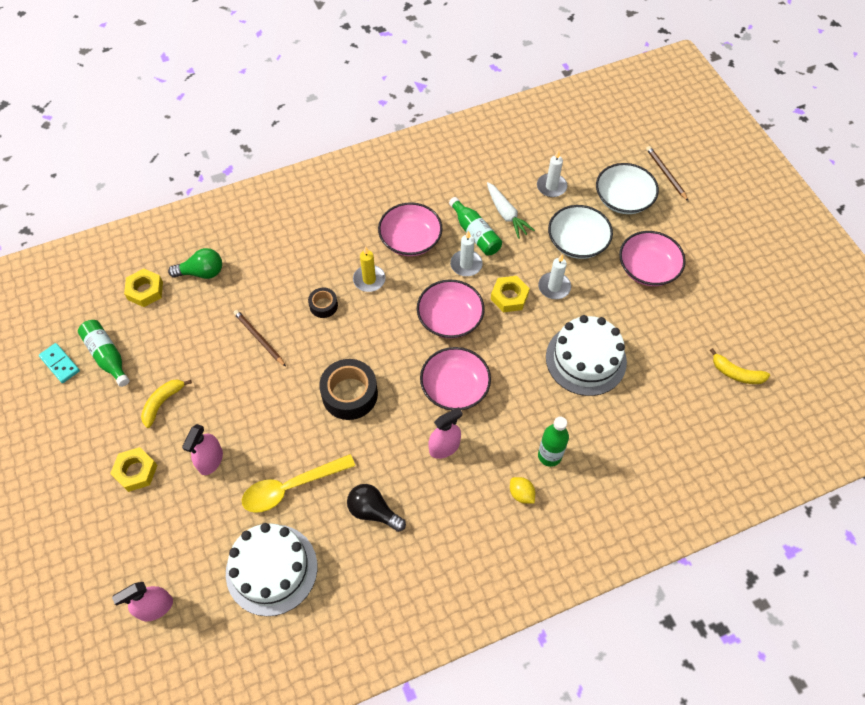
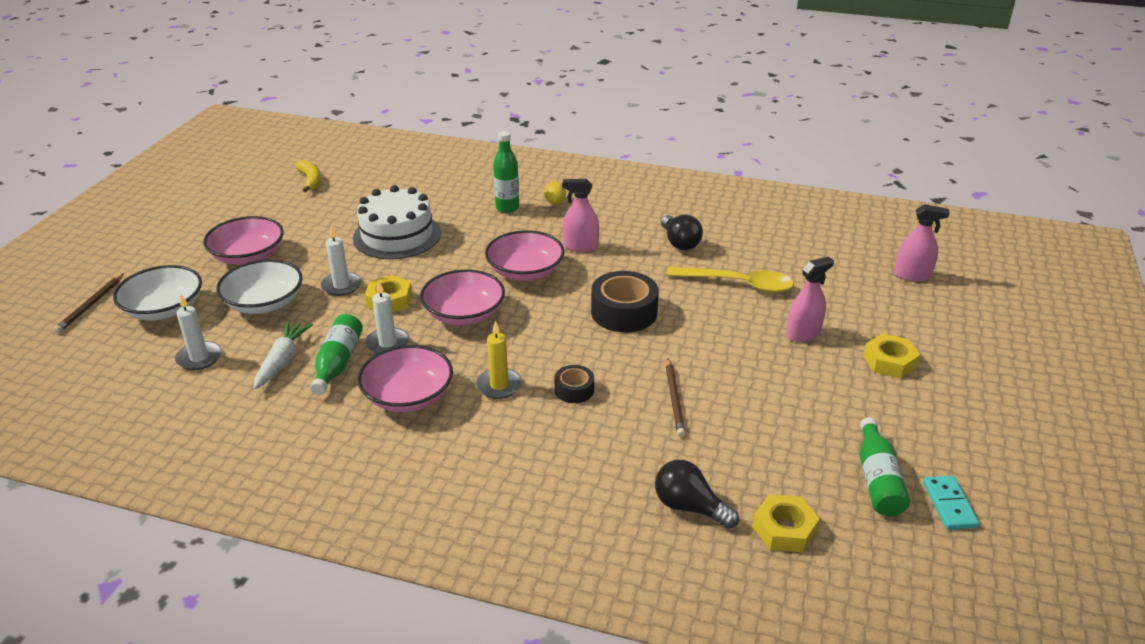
camera: 140 degrees left, 25 degrees down
(163, 403) = (828, 400): yellow banana -> none
(202, 272) = (689, 507): green light bulb -> black light bulb
(271, 569) = (794, 252): white cake -> none

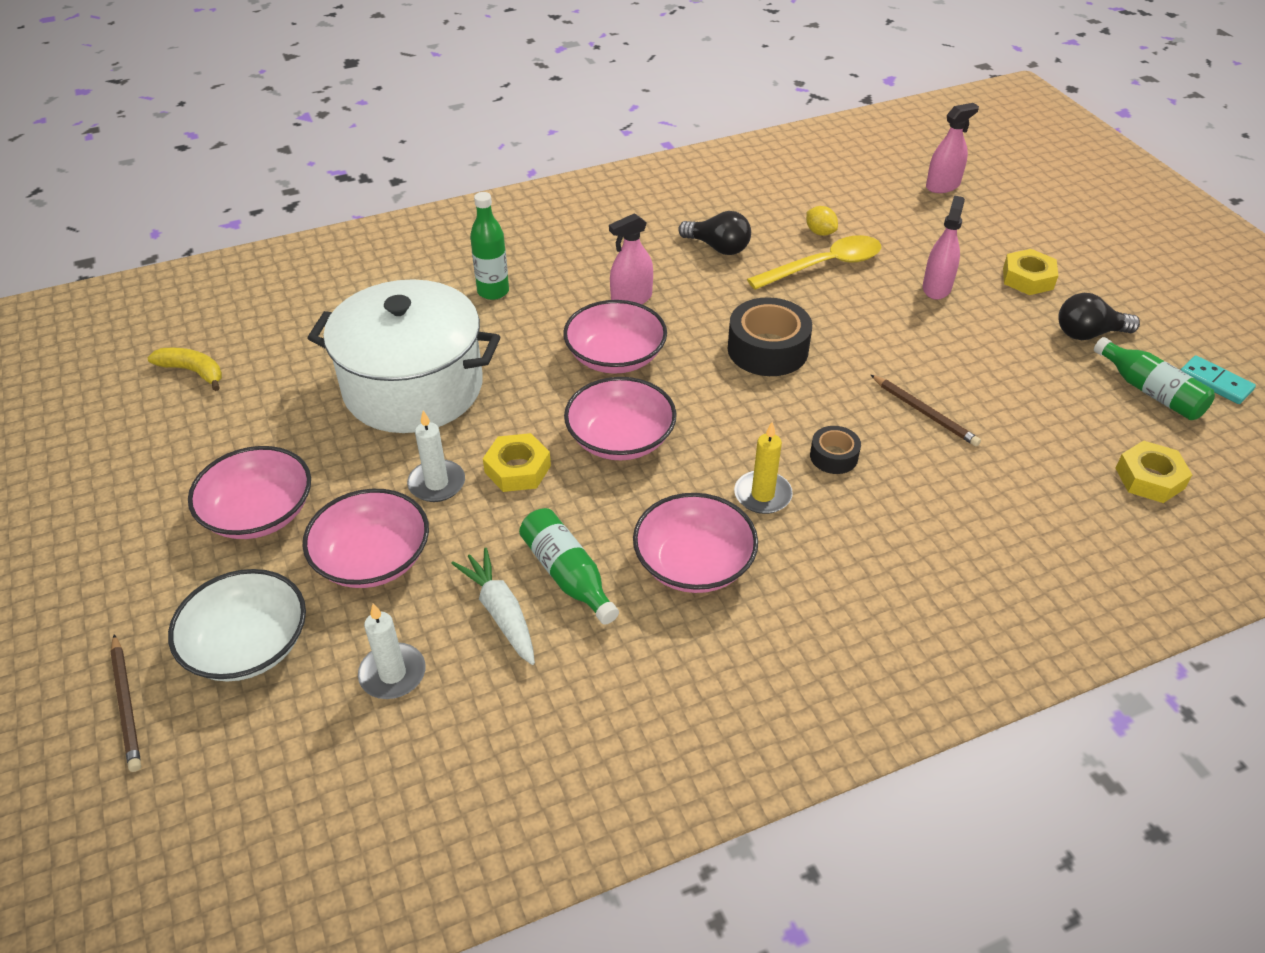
camera: 40 degrees left, 10 degrees up
(264, 303) = (372, 558): white bowl -> pink bowl
(387, 343) = (589, 519): white candle -> none
(397, 235) = (413, 387): white cake -> white pot
(555, 202) = (536, 261): yellow lemon -> yellow lemon (820, 232)
(689, 507) = (1066, 506): black light bulb -> black light bulb (1088, 334)

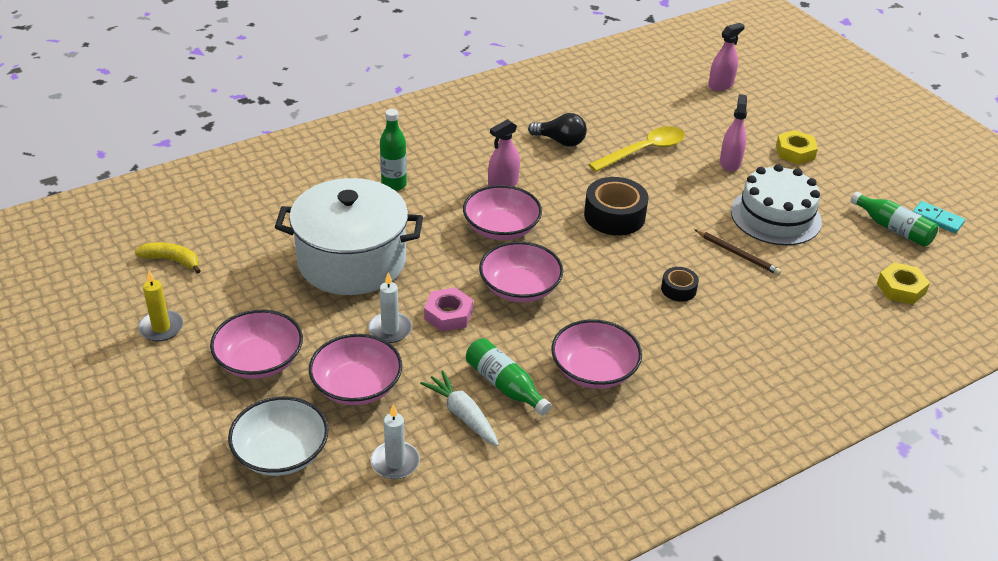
camera: 10 degrees left, 5 degrees down
(127, 704) = (203, 500): brown pencil -> none
(517, 469) = (448, 315): yellow nut -> pink nut
(762, 495) = (633, 320): yellow candle -> yellow candle (161, 328)
(820, 232) = (635, 125): yellow lemon -> none
(986, 364) = (775, 216): none -> white cake
(1088, 334) = (844, 190): black light bulb -> none

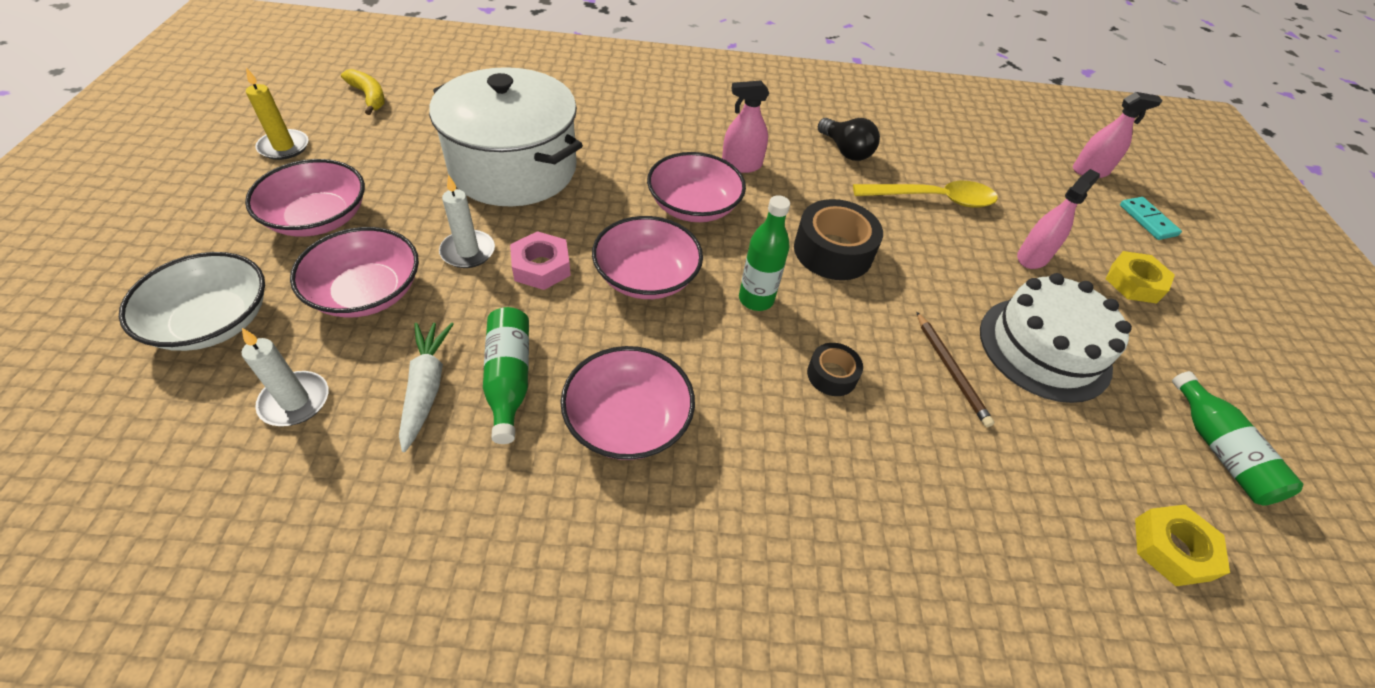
camera: 30 degrees right, 10 degrees up
(394, 185) = (633, 119): green bottle -> green bottle (756, 299)
(937, 219) = (1305, 472): turquoise domino -> turquoise domino (1147, 220)

